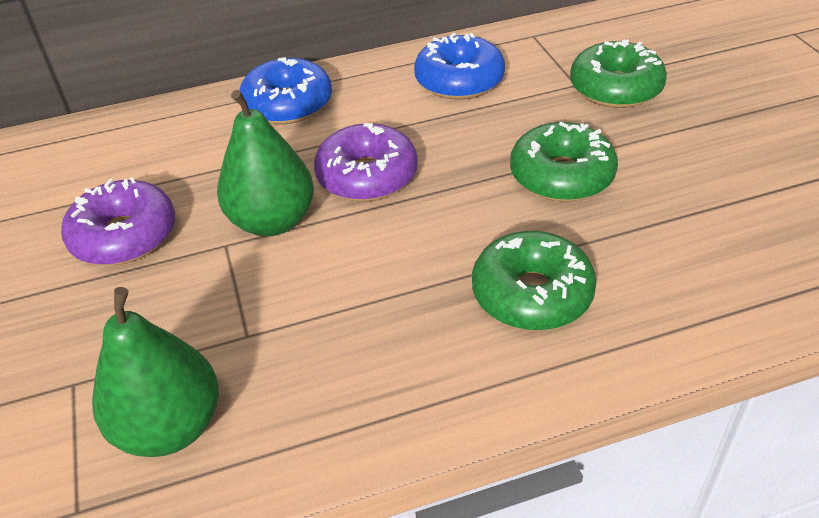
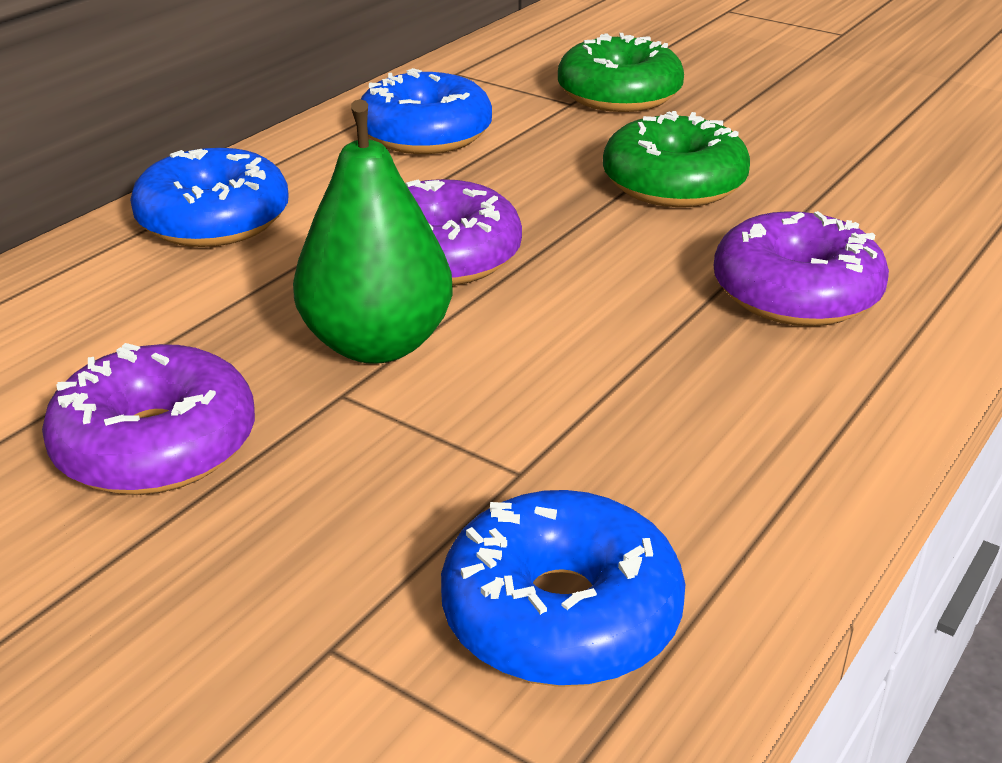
camera: 40 degrees left, 10 degrees down
(170, 427) = (561, 614): green pear -> blue donut
(532, 294) = (795, 293): green donut -> purple donut

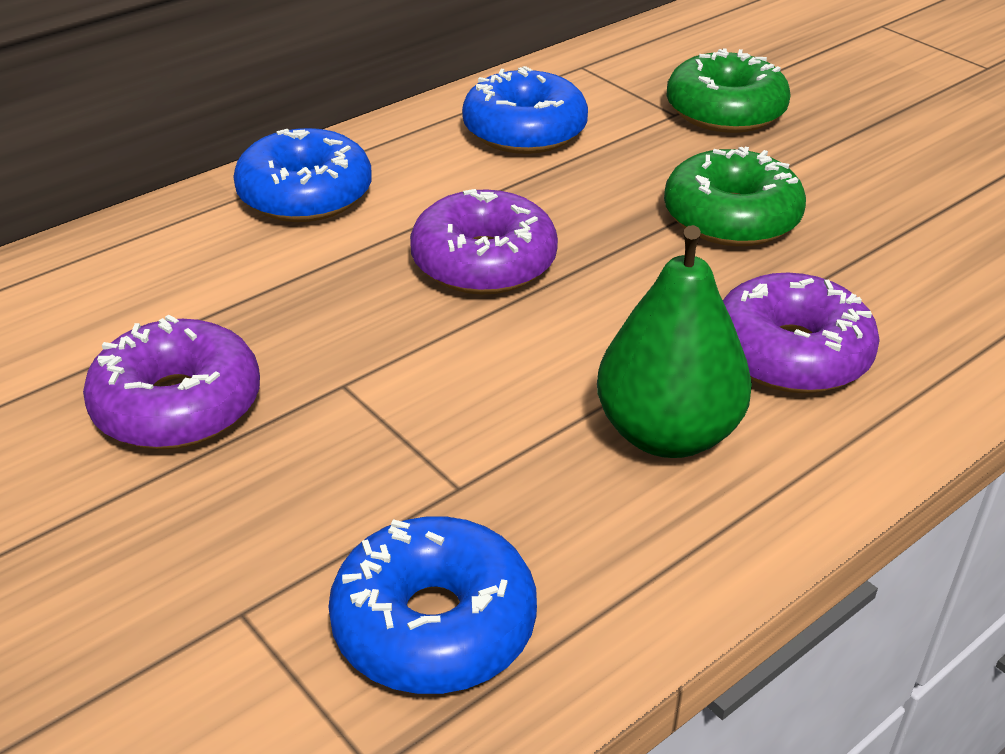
camera: 15 degrees right, 5 degrees up
(377, 344) = (391, 341): green pear -> green pear (667, 434)

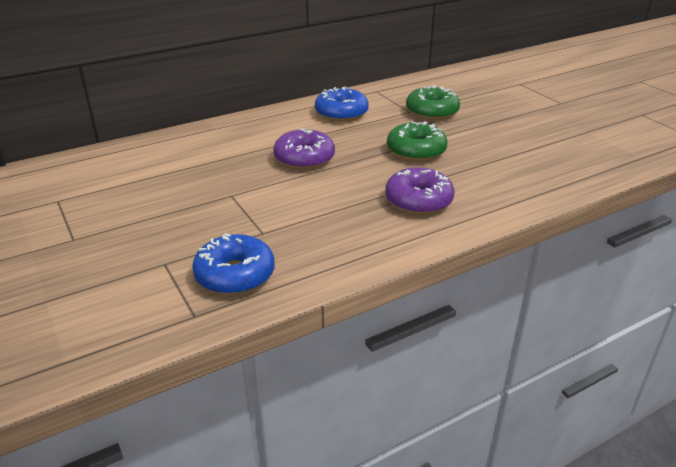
camera: 10 degrees right, 5 degrees down
(177, 405) = (165, 196): purple donut -> none
(305, 195) = (241, 130): blue donut -> none
(667, 434) = (354, 223): green pear -> none

